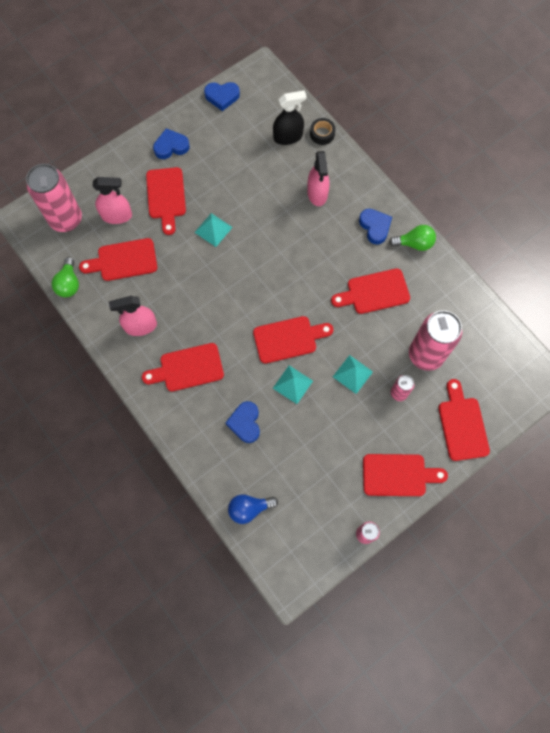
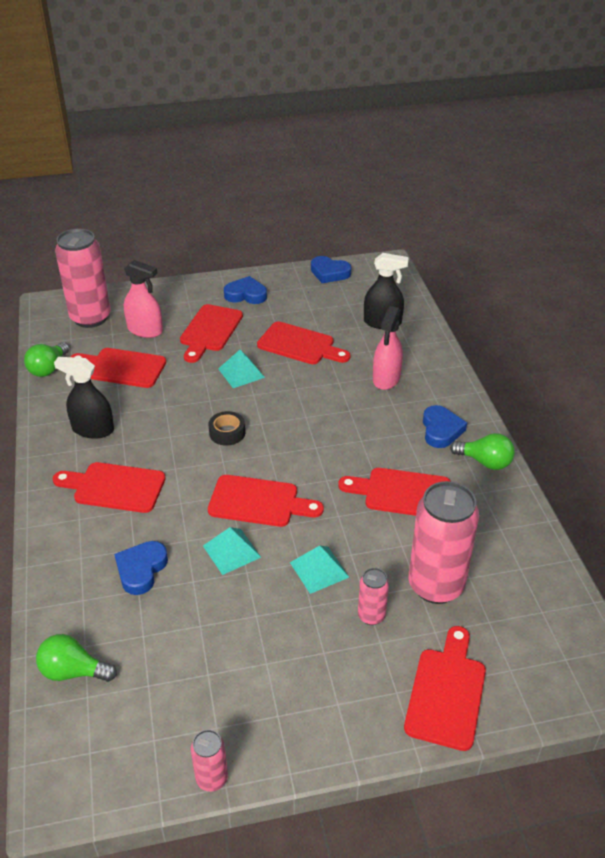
camera: 25 degrees right, 30 degrees down
(140, 326) = (93, 429): pink spray bottle -> black spray bottle
(249, 509) = (73, 671): blue light bulb -> green light bulb
(322, 134) = (424, 331): black tape -> black tape (227, 433)
(398, 475) = (311, 719): red cutting board -> red cutting board (300, 345)

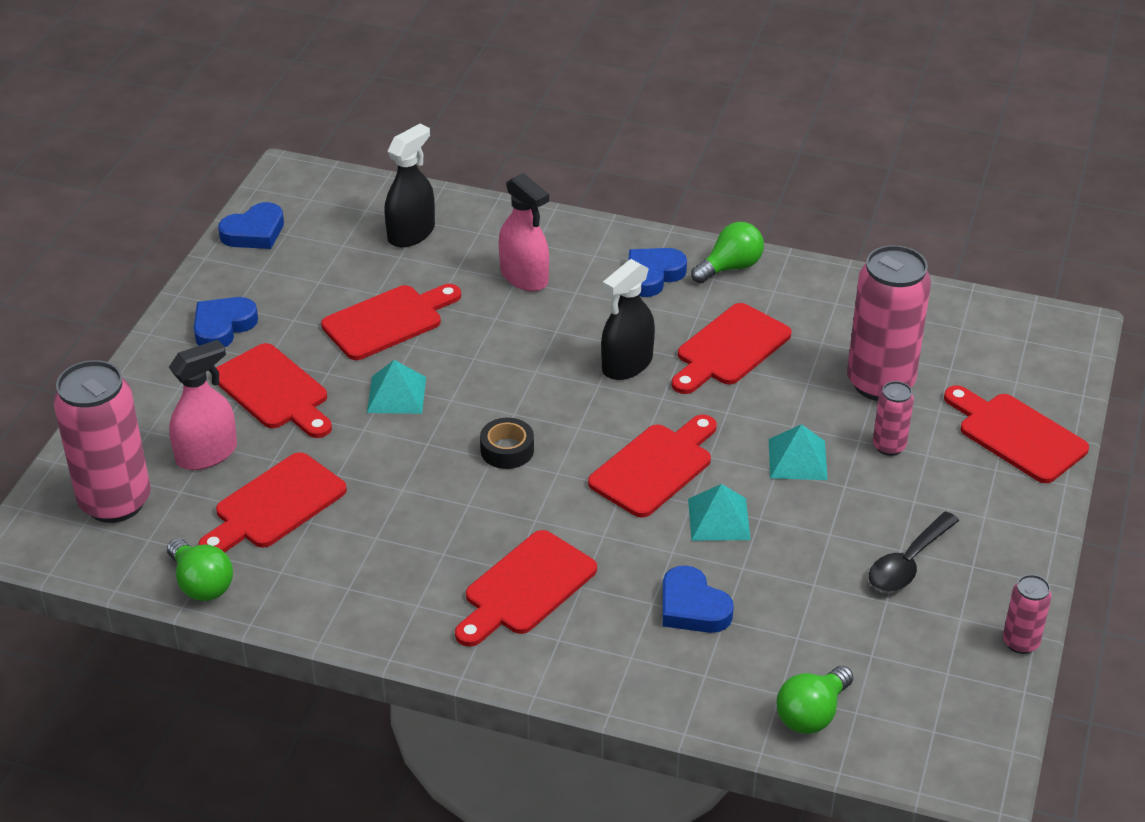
camera: 60 degrees left, 0 degrees up
(93, 429) = (389, 575): black spray bottle -> black spray bottle (627, 364)
(255, 673) = (908, 563): none -> black spoon
(441, 430) = (653, 275): blue heart -> blue heart turned 75 degrees counterclockwise

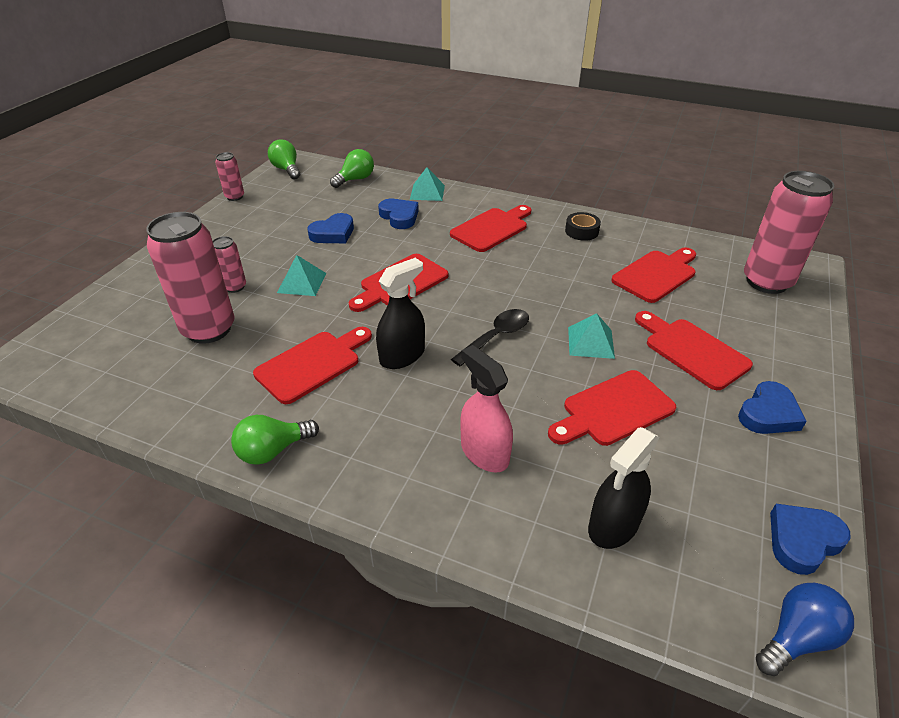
camera: 175 degrees left, 0 degrees up
(201, 584) = (683, 239): green light bulb -> green light bulb (286, 169)
(207, 454) = (720, 307): pink spray bottle -> none
(294, 182) = (796, 637): none -> blue light bulb
(507, 450) = (502, 299): black tape -> black tape (581, 231)
(653, 275) = (354, 446): blue heart -> blue heart (333, 233)
(719, 519) = (369, 253): turquoise pyramid -> turquoise pyramid (427, 192)
(908, 563) = (268, 228): black spoon -> black spoon (496, 336)
(1016, 435) = (141, 289): red cutting board -> none

